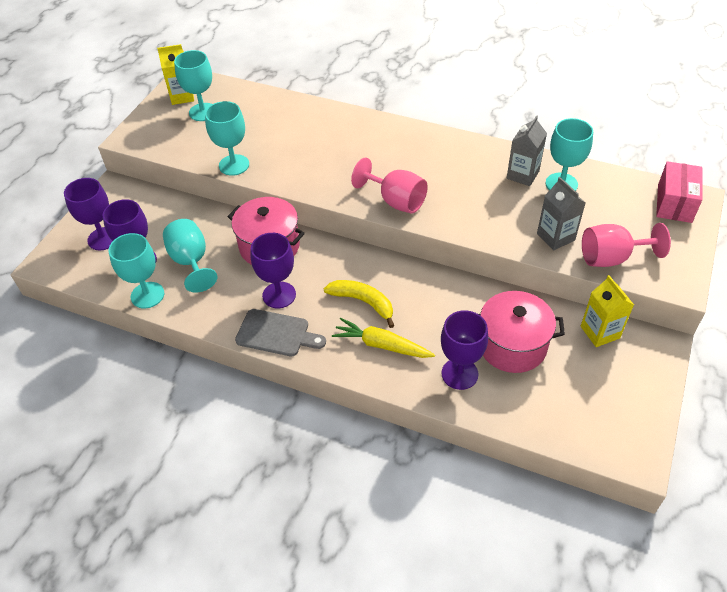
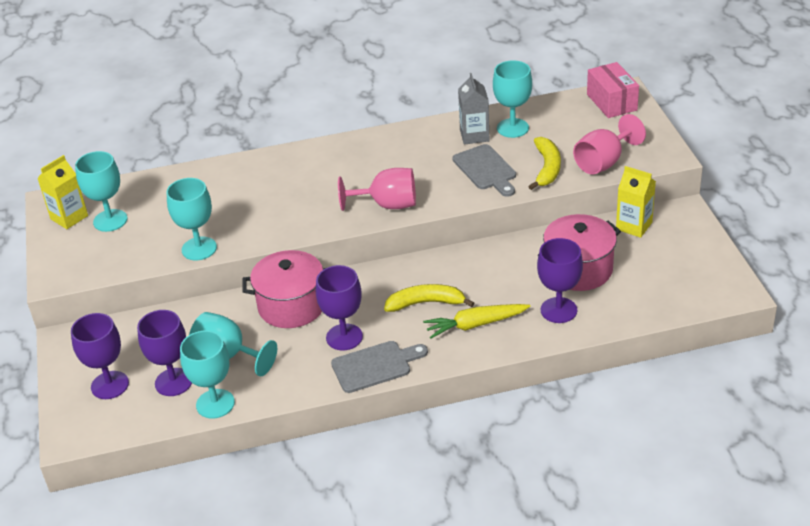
camera: 35 degrees left, 10 degrees down
(502, 211) = (486, 169): none -> grey cutting board
(555, 237) = (547, 168): grey carton -> yellow banana

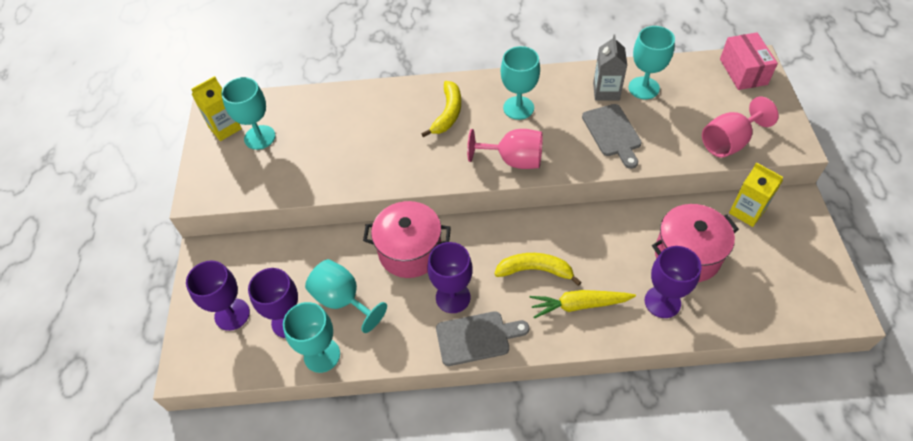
camera: 10 degrees right, 15 degrees up
(199, 249) = (332, 183): turquoise goblet -> turquoise goblet (518, 108)
(547, 168) = (672, 140): yellow banana -> yellow banana (448, 113)

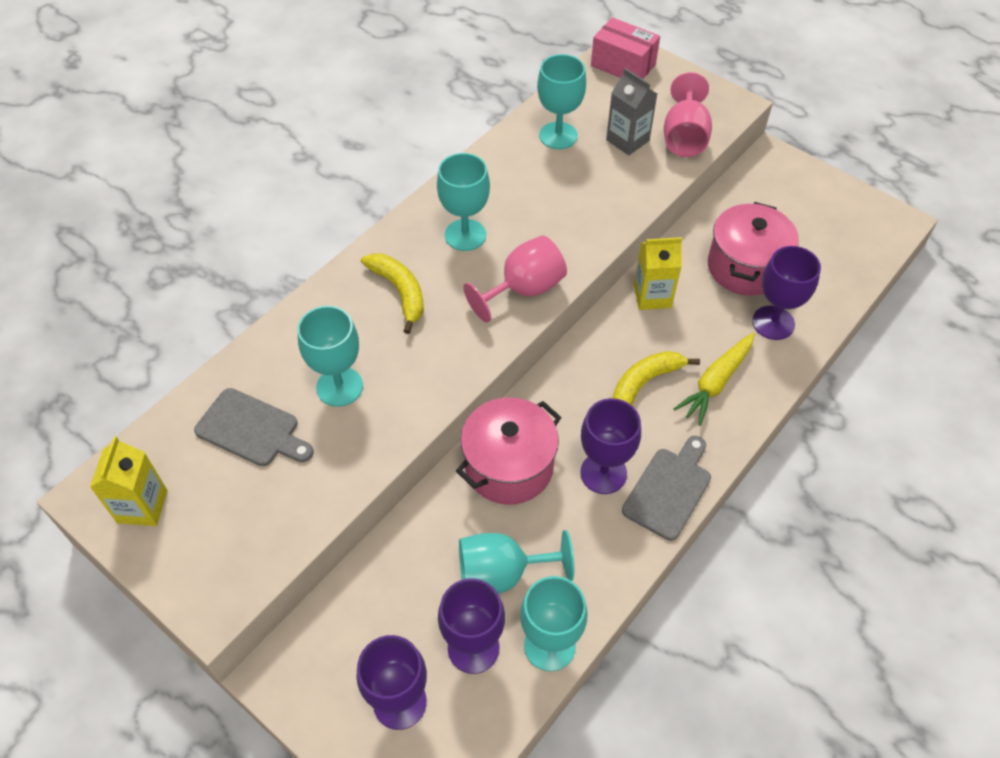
camera: 50 degrees left, 0 degrees up
(260, 137) = (206, 481): turquoise goblet -> turquoise goblet (339, 387)
(606, 91) = (528, 161): grey carton -> grey carton (627, 140)
(612, 133) = (581, 197): grey cutting board -> grey cutting board (251, 429)
(747, 211) = (745, 194): yellow carton -> yellow carton (652, 296)

